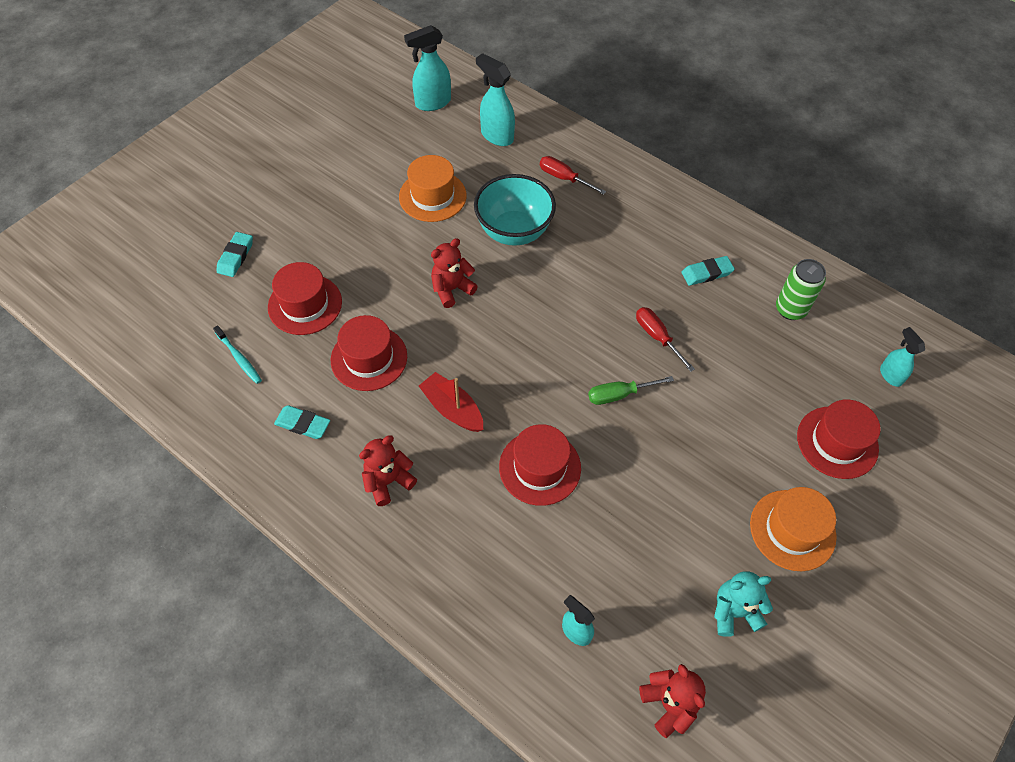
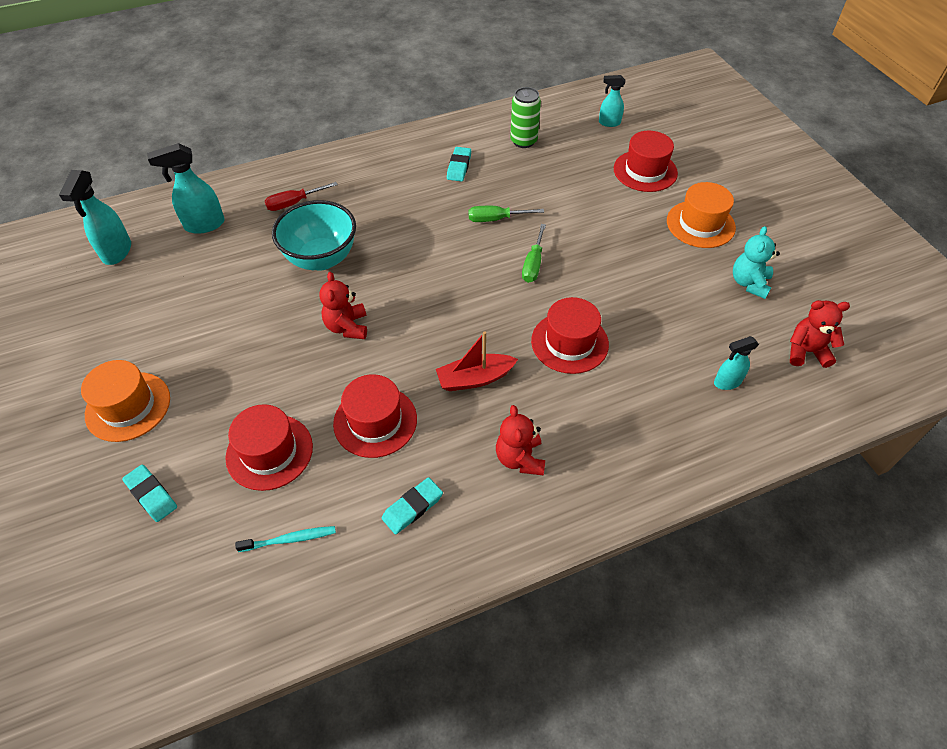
camera: 60 degrees left, 5 degrees down
(432, 196) = (229, 297): orange hat -> orange hat (128, 406)
(657, 337) = (496, 219): red screwdriver -> green screwdriver

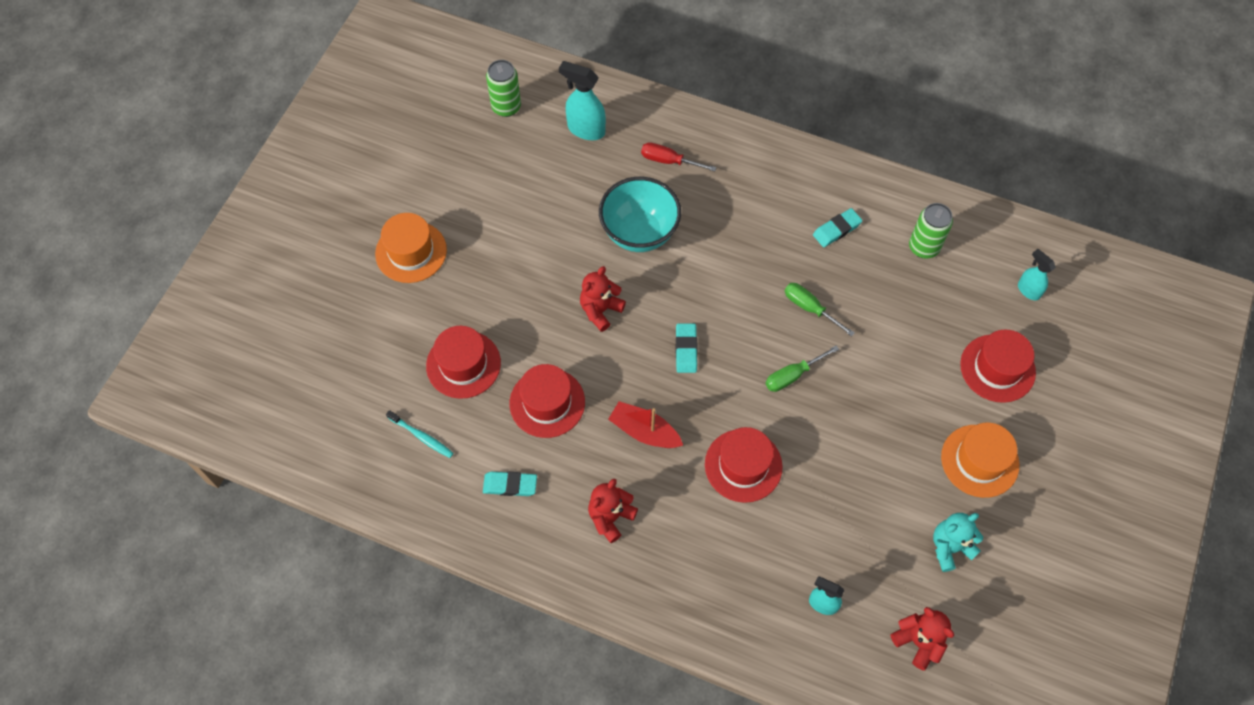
camera: 45 degrees right, 10 degrees up
(117, 252) = (506, 107): turquoise spray bottle -> green can
(151, 495) = (373, 332): turquoise eraser -> turquoise eraser (686, 349)

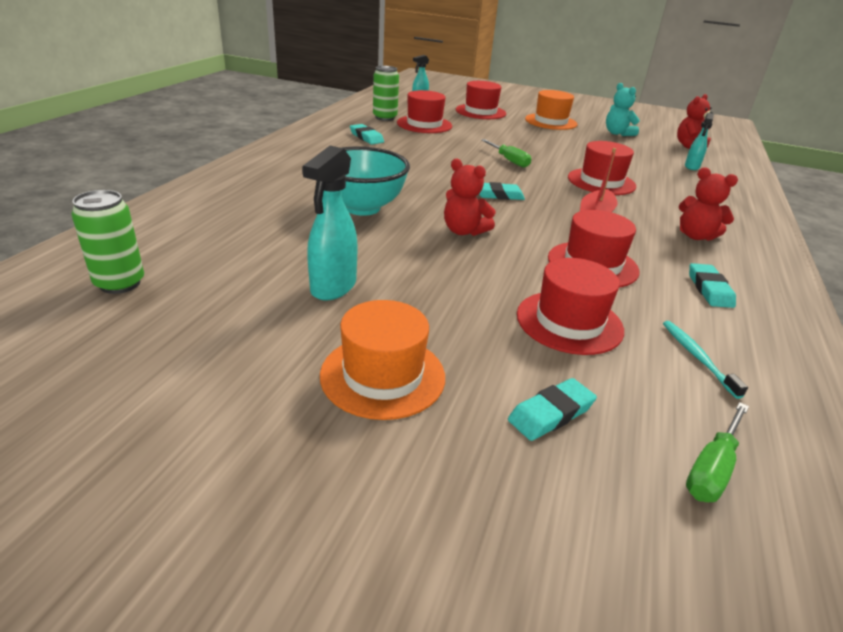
camera: 95 degrees left, 30 degrees down
(374, 334) = (551, 413): none -> turquoise eraser
(421, 436) = (697, 357): turquoise toothbrush -> turquoise toothbrush turned 45 degrees counterclockwise
(585, 129) = (199, 229): turquoise spray bottle -> turquoise spray bottle (333, 287)
(669, 161) = (269, 189): red screwdriver -> none
(810, 308) = (444, 151): green screwdriver -> green screwdriver (712, 468)
(909, 292) = (424, 124): none -> red hat

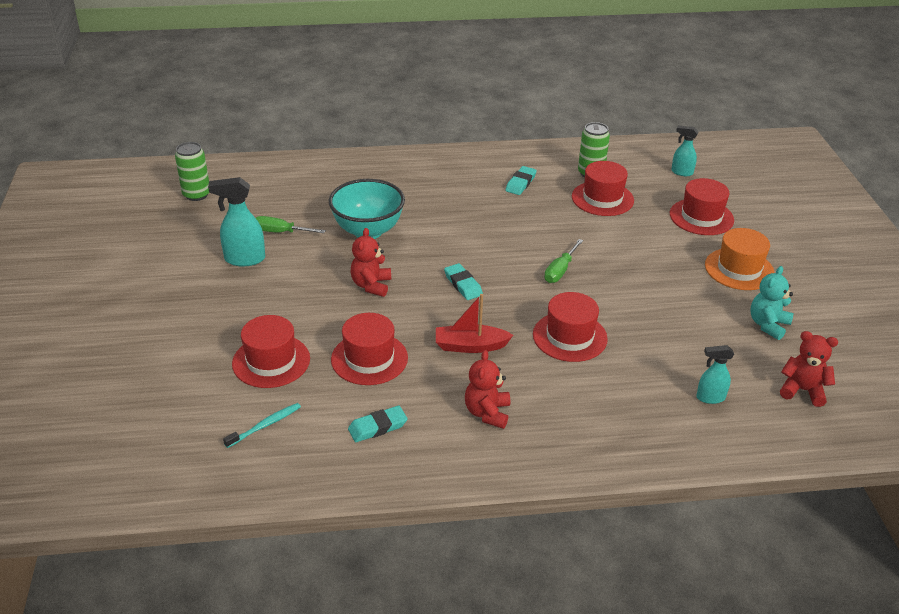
camera: 65 degrees right, 5 degrees up
(383, 375) = (167, 305): orange hat -> none
(551, 413) = (167, 370): turquoise eraser -> none
(712, 468) = (151, 437): green screwdriver -> green screwdriver (281, 232)

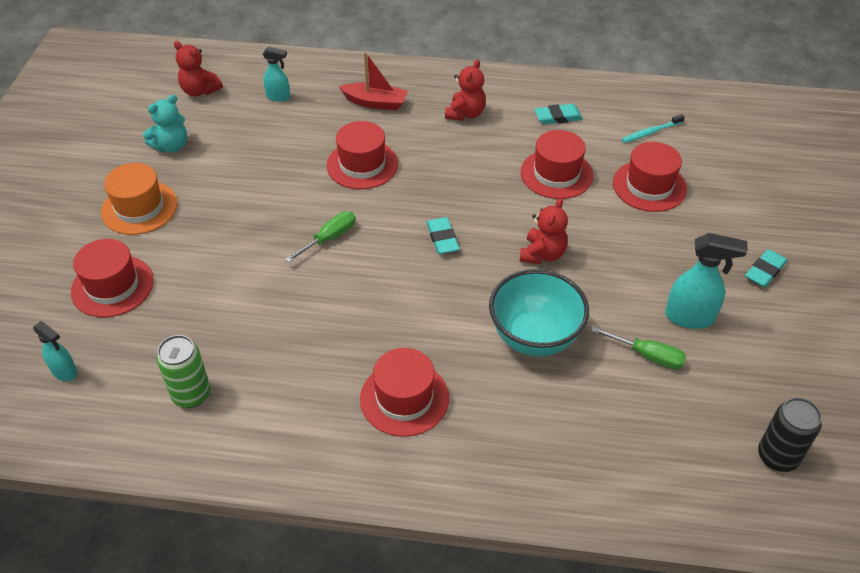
camera: 165 degrees left, 10 degrees up
(196, 195) = (777, 457): green can -> black can
(470, 346) = (459, 171): red boat -> red boat (375, 103)
(520, 183) = (301, 392): turquoise eraser -> turquoise eraser (765, 271)
(602, 198) = (209, 340): red hat -> red hat (404, 398)

